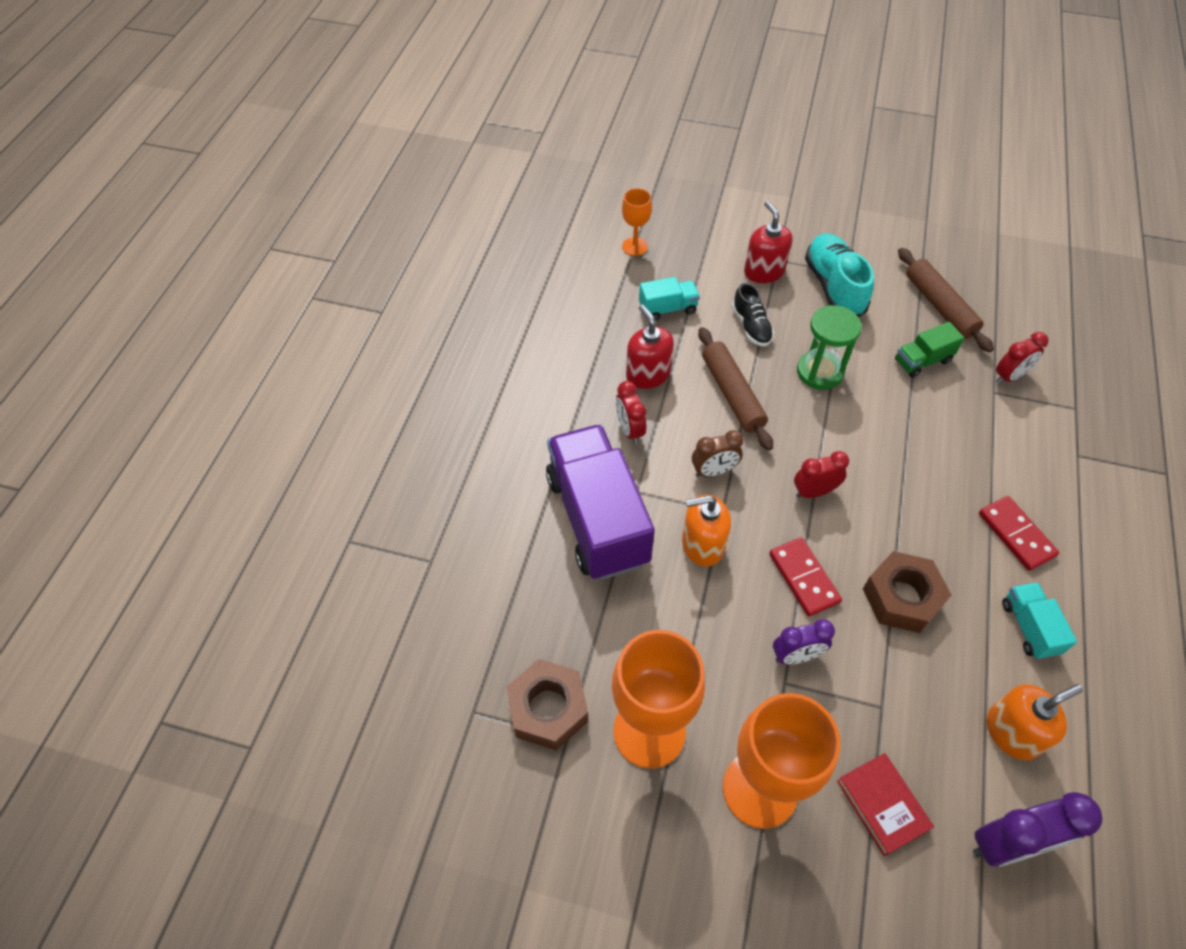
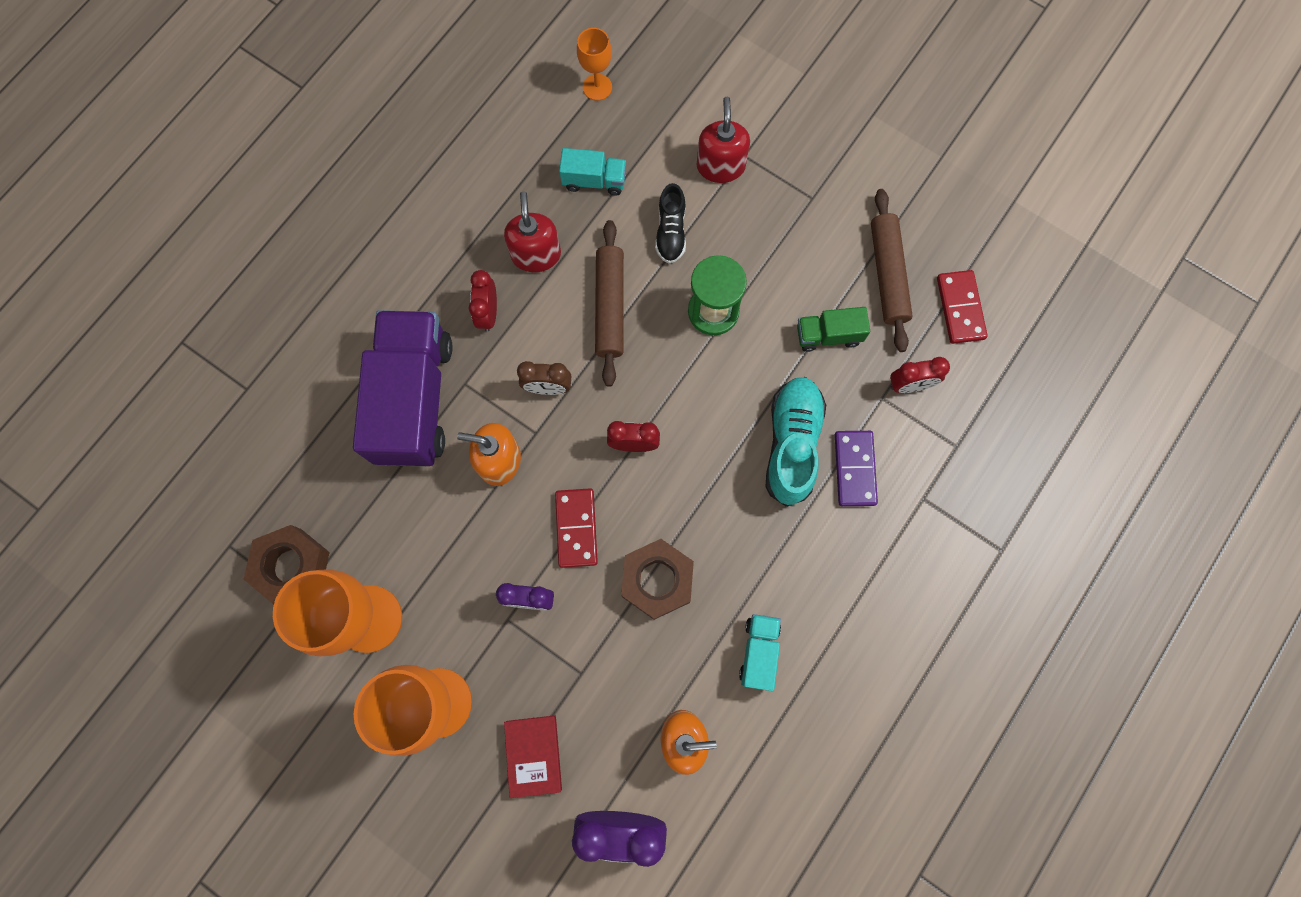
camera: 20 degrees right, 20 degrees up
(834, 286) = (786, 211): turquoise shoe -> turquoise shoe (792, 444)
(1009, 451) = (855, 469): none -> purple domino
(1016, 535) = (805, 558): red domino -> red domino (960, 308)

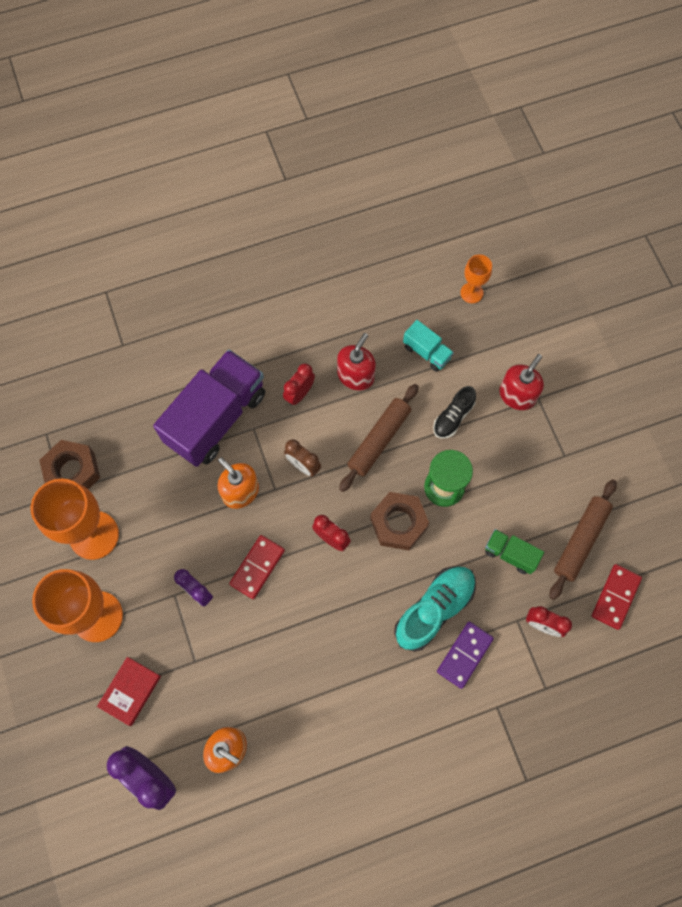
camera: 35 degrees right, 5 degrees down
(657, 580) = (284, 636): brown nut -> brown nut (398, 523)
(759, 652) = (315, 729): turquoise truck -> none

